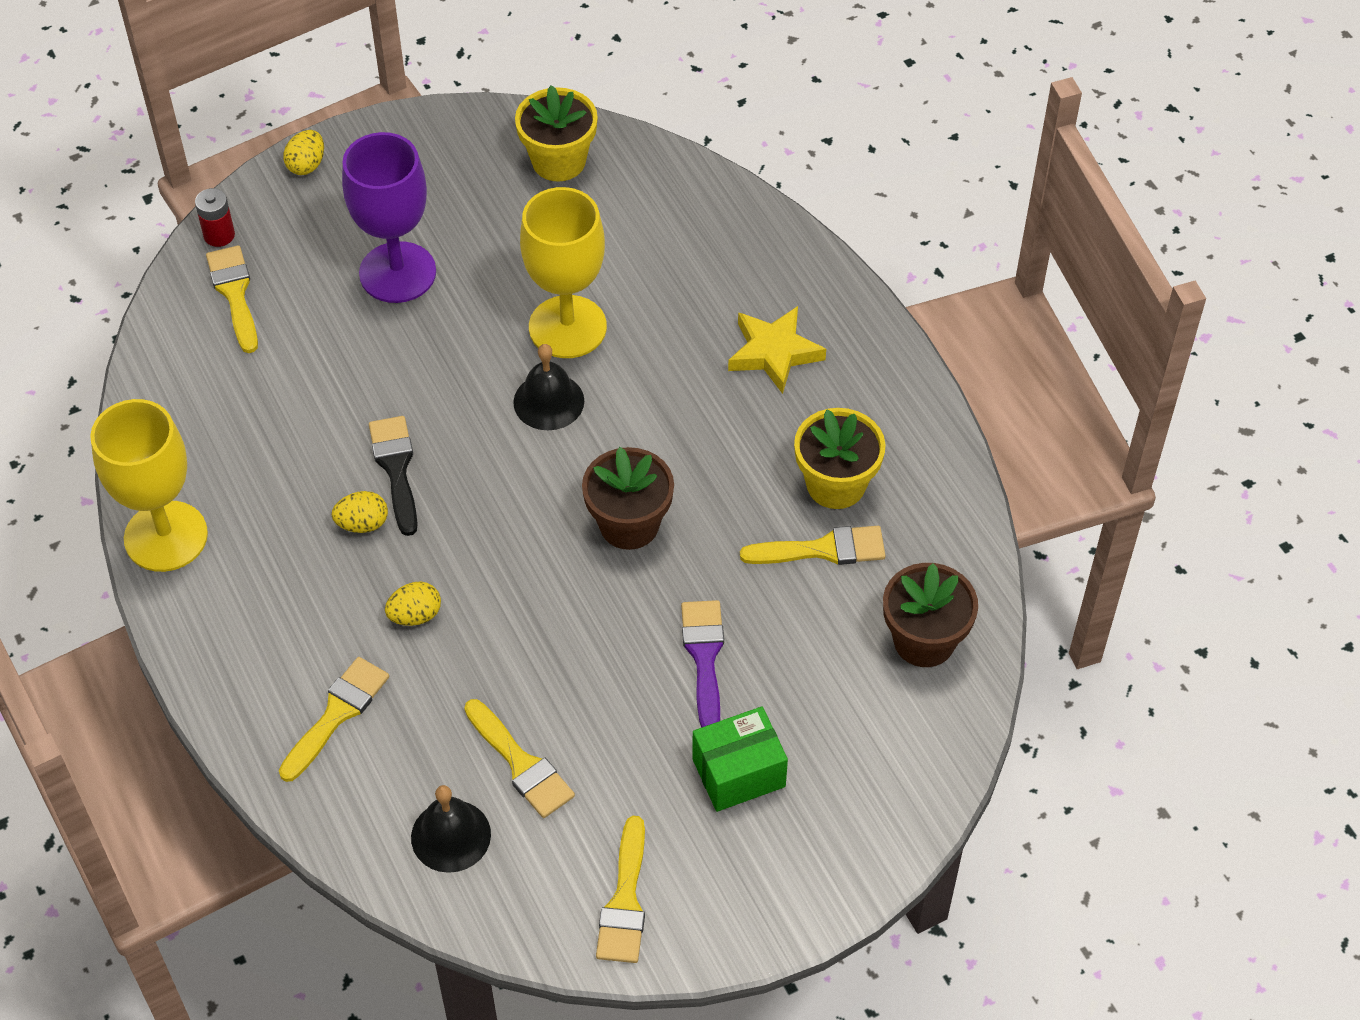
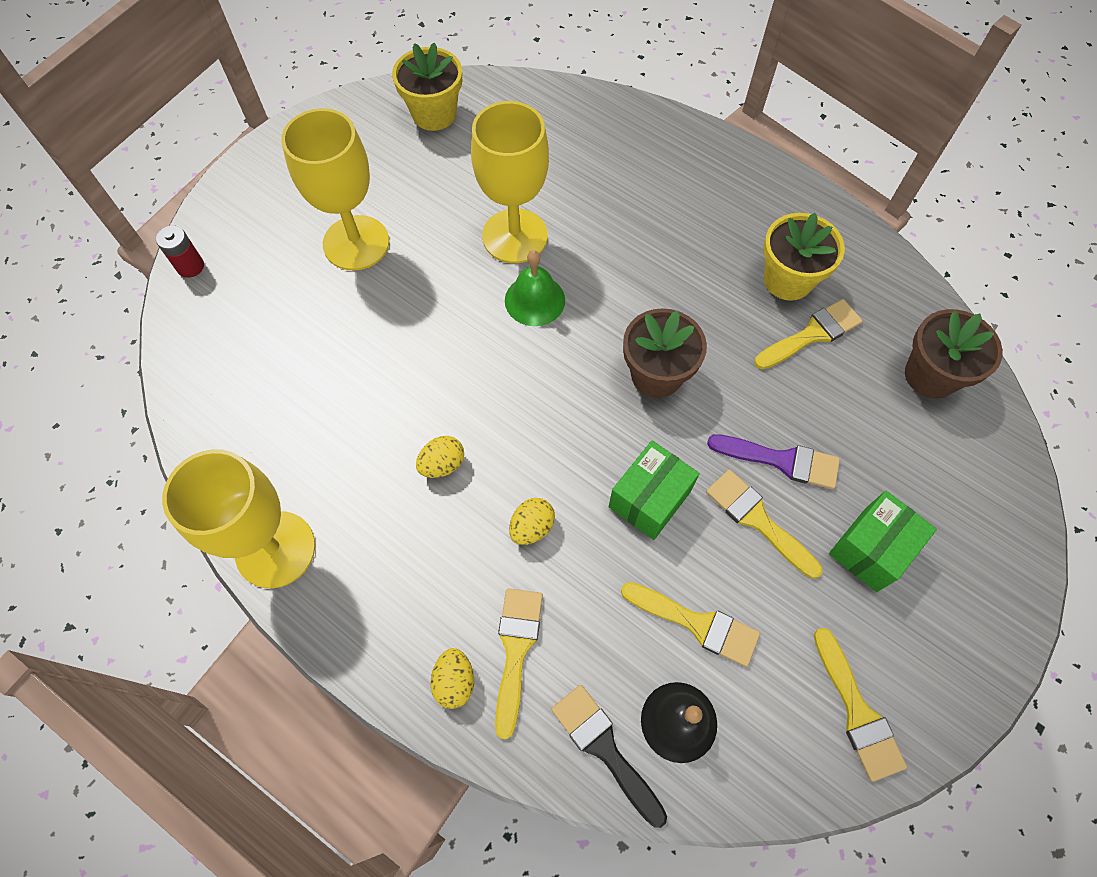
camera: 25 degrees left, 10 degrees up
(234, 293) = (228, 310): yellow brush -> yellow brush (757, 520)
(306, 165) = (235, 185): yellow egg -> yellow egg (454, 681)
(396, 468) = (444, 404): black brush -> black brush (604, 748)
(397, 273) = (356, 243): purple goblet -> yellow goblet
(546, 637) = (649, 499): none -> green box
(548, 401) = (535, 300): black bell -> green bell
(704, 657) = (781, 460): purple brush -> purple brush turned 135 degrees clockwise
(774, 353) = (679, 198): yellow star -> none

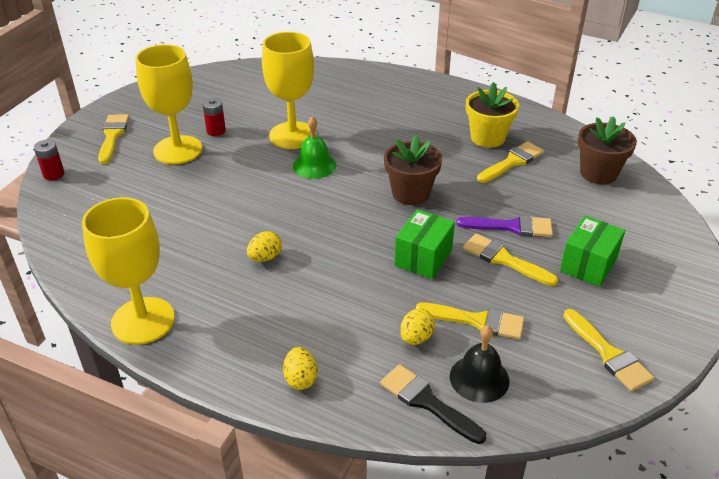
camera: 10 degrees left, 25 degrees down
(412, 212) = (216, 131): none -> red battery
(434, 114) = (222, 83): yellow flower pot -> none
(516, 650) = (344, 354): yellow brush -> yellow brush (112, 136)
(532, 527) = (340, 283): yellow egg -> yellow egg (416, 338)

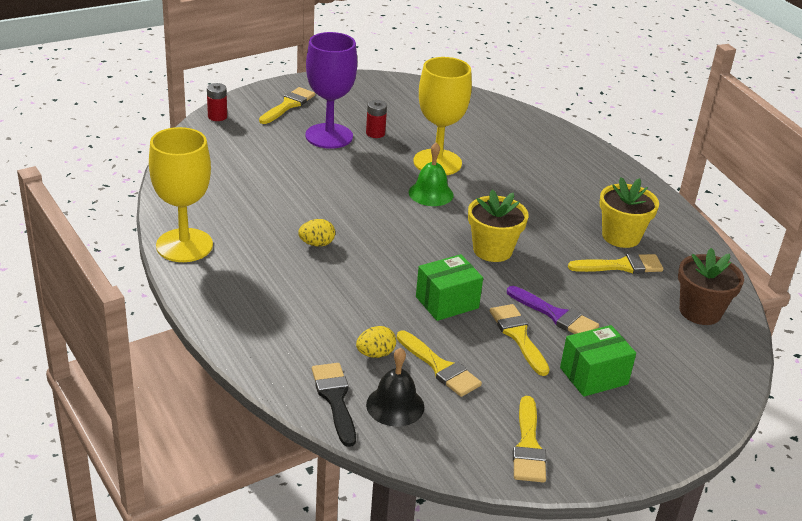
camera: 30 degrees right, 5 degrees down
(178, 150) = (329, 136): yellow goblet -> purple goblet
(300, 379) = (257, 337): yellow egg -> none
(410, 193) = (492, 250): brown flower pot -> yellow flower pot

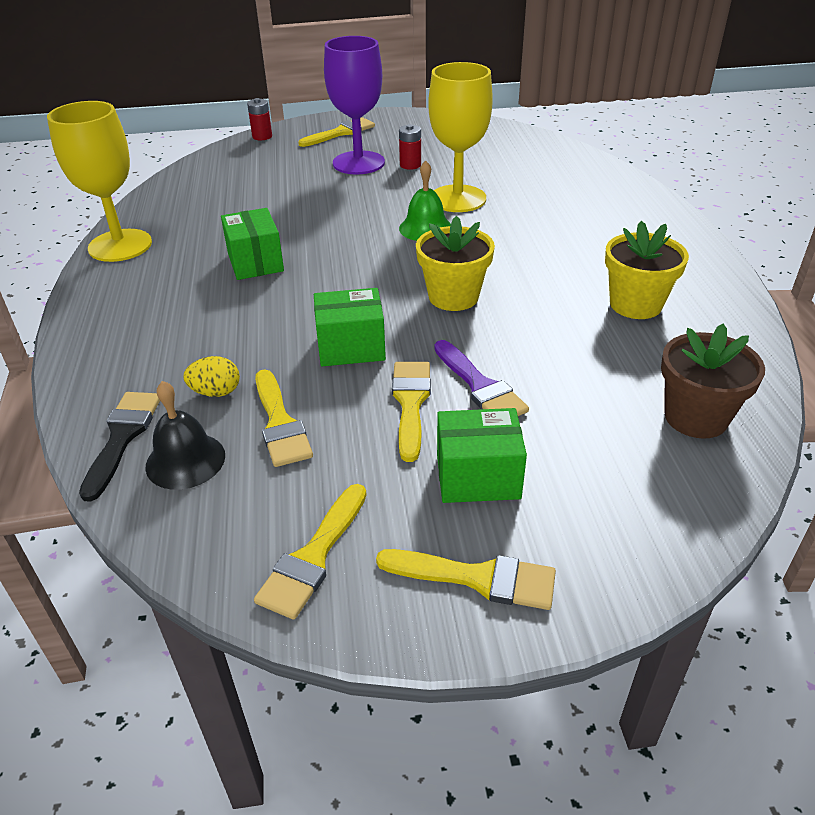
camera: 25 degrees right, 5 degrees up
(316, 244) = (255, 262): yellow egg -> green box
(621, 266) = (613, 340): yellow brush -> yellow brush (478, 578)

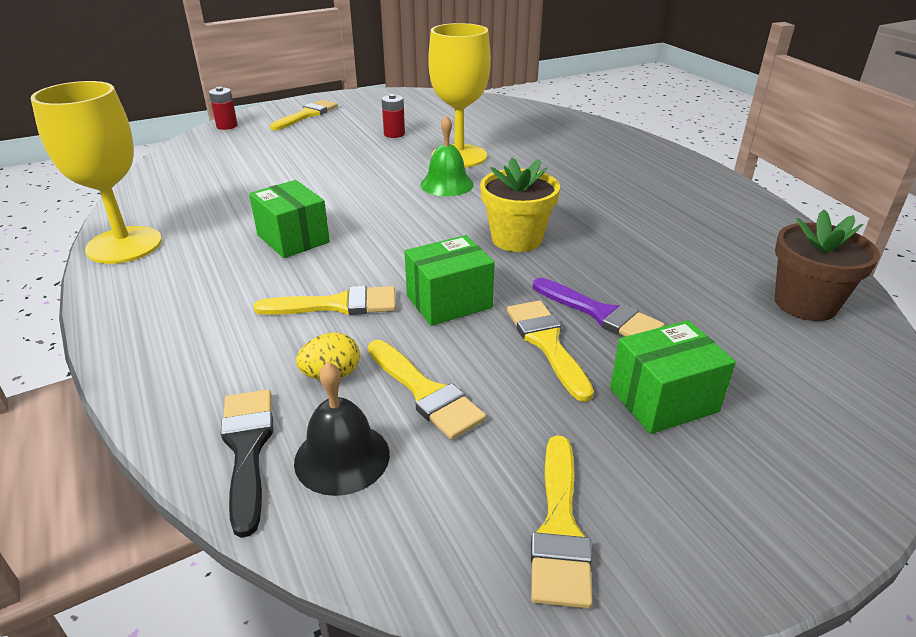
camera: 20 degrees left, 5 degrees down
(358, 163) = (342, 138): purple goblet -> none
(478, 578) = (741, 502): yellow brush -> yellow brush (337, 305)
(635, 304) = (680, 220): yellow flower pot -> none

